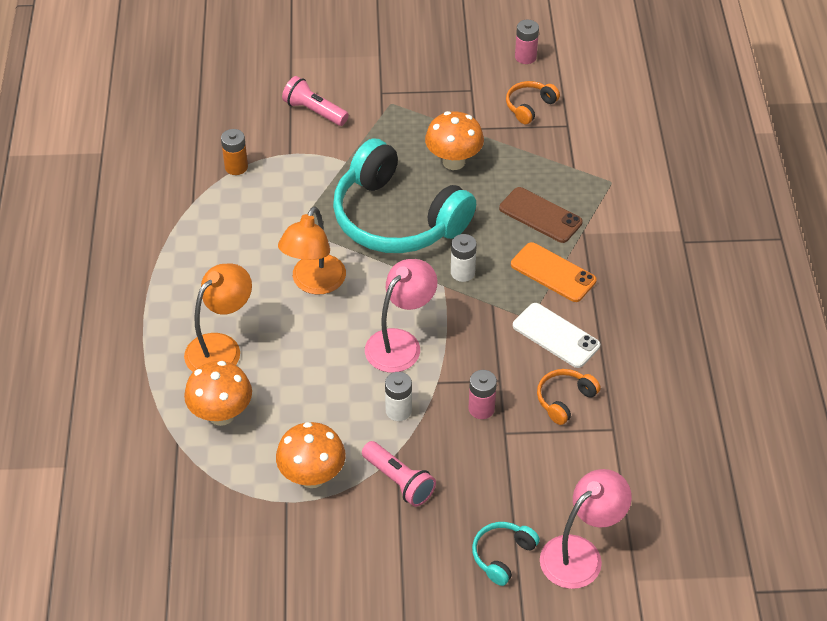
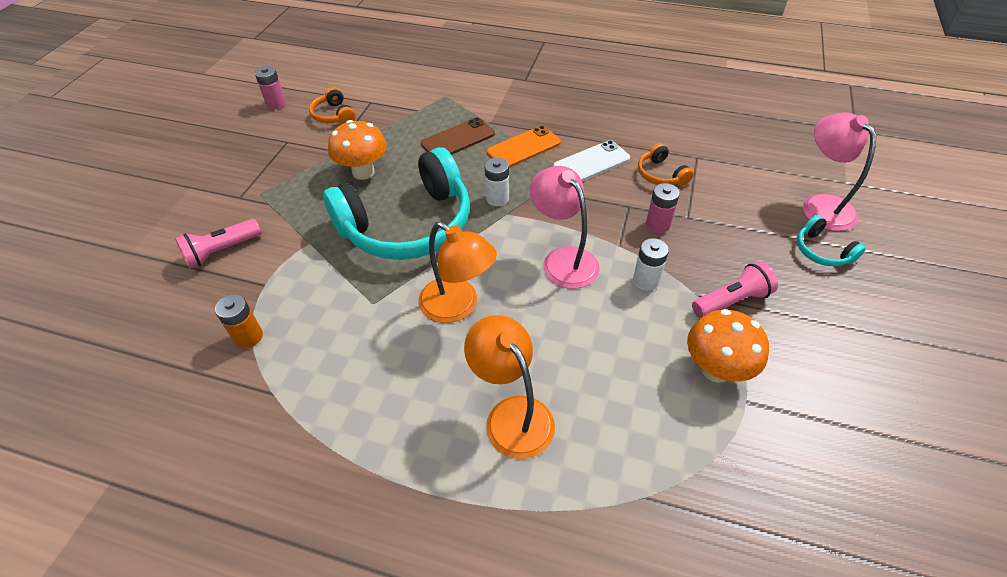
camera: 70 degrees left, 0 degrees up
(221, 414) = (612, 437): orange mushroom -> none

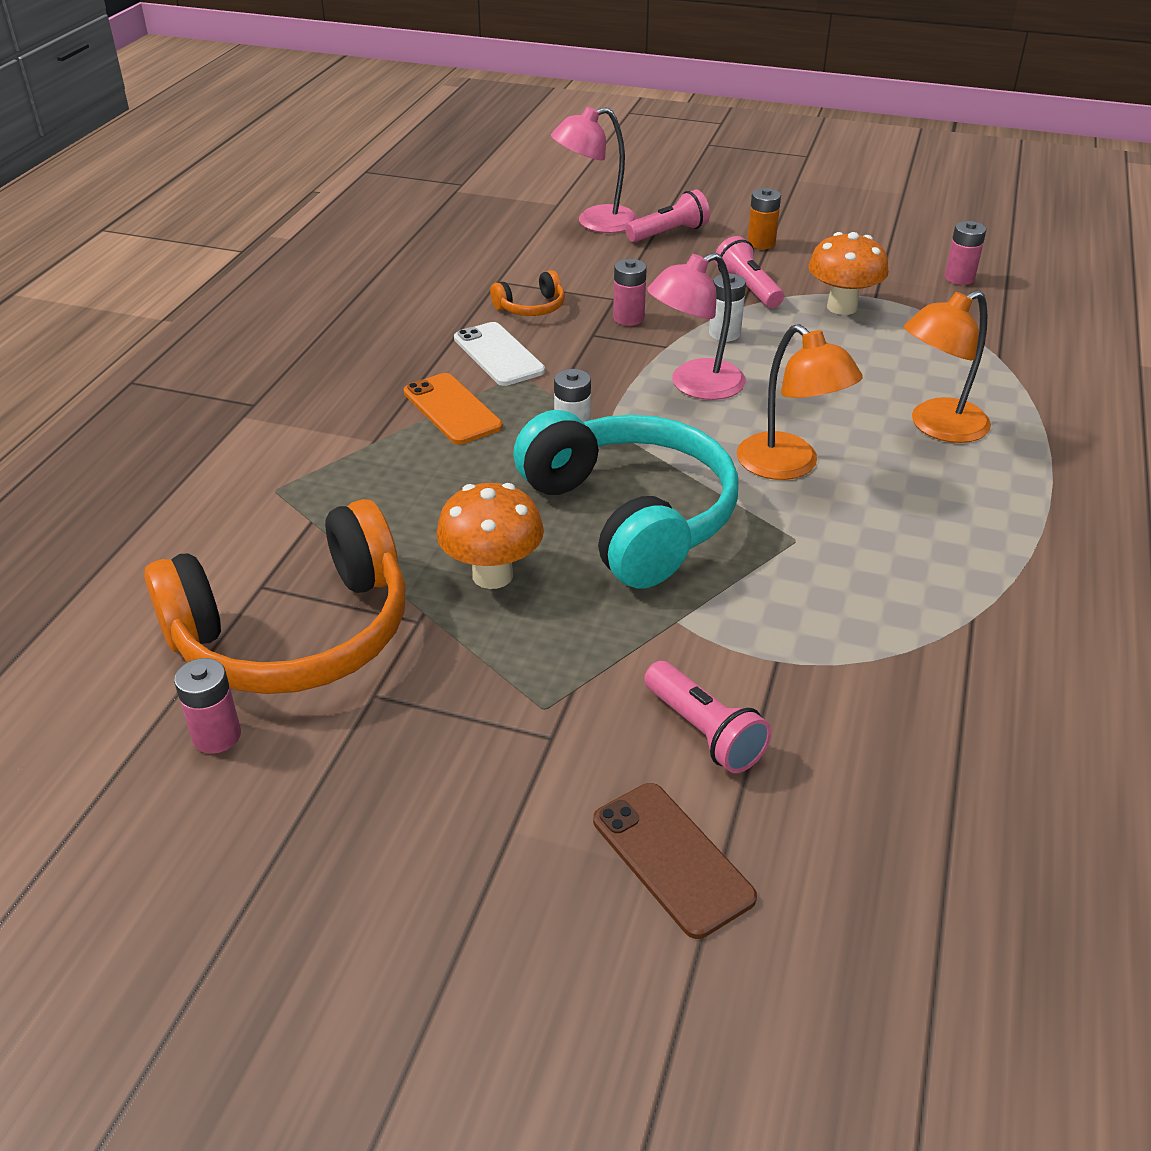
camera: 90 degrees left, 10 degrees down
(248, 337) = (885, 660): orange battery -> orange battery (761, 243)
(333, 115) = (295, 634): orange headphones -> orange headphones, size x2.43
(458, 139) = (415, 473): brown phone -> brown phone (672, 858)
(458, 307) = (789, 466): orange lamp -> orange lamp turned 105 degrees clockwise
(820, 494) = (959, 278): none -> pink battery
(822, 251) = (669, 233): turquoise headphones -> pink flashlight

